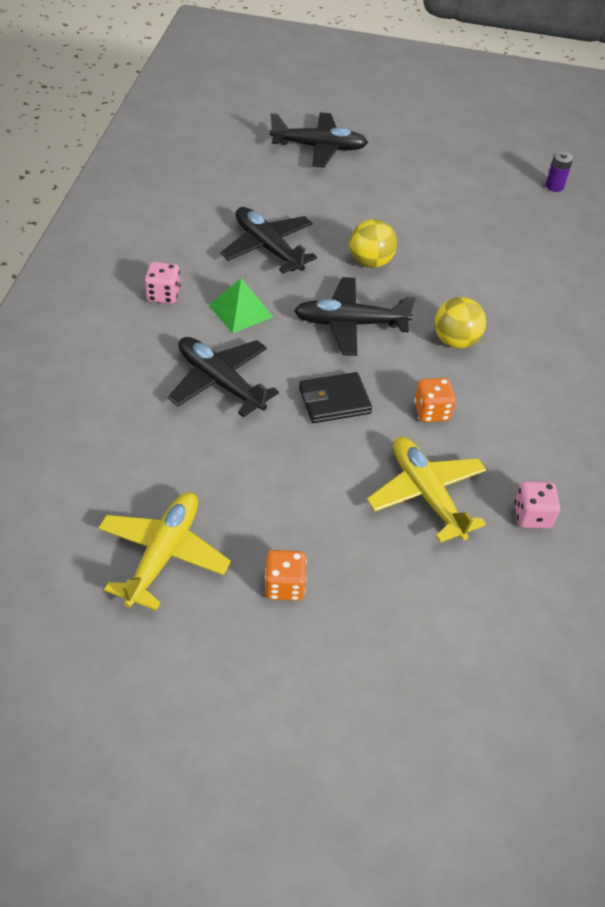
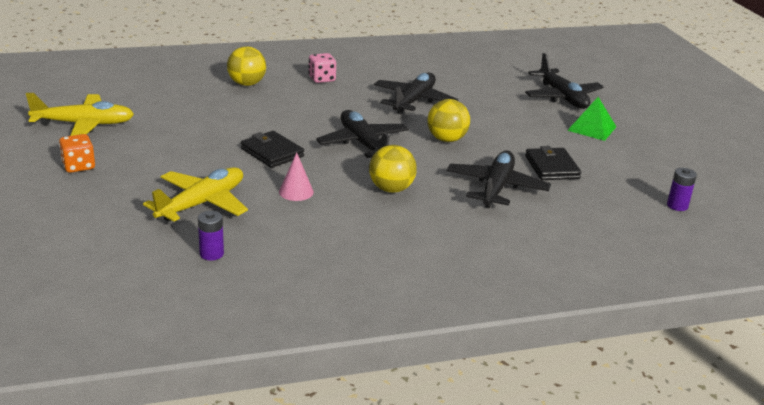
camera: 65 degrees right, 20 degrees down
(135, 363) = (247, 84): none -> yellow ball
(220, 382) = (254, 111): black plane -> black plane (496, 187)
(240, 311) = (333, 105): green pyramid -> green pyramid (592, 128)
(432, 411) = (296, 192): orange dice -> pink cone
(459, 221) = (552, 167): none -> black wallet
(532, 515) = (211, 254): pink dice -> purple battery

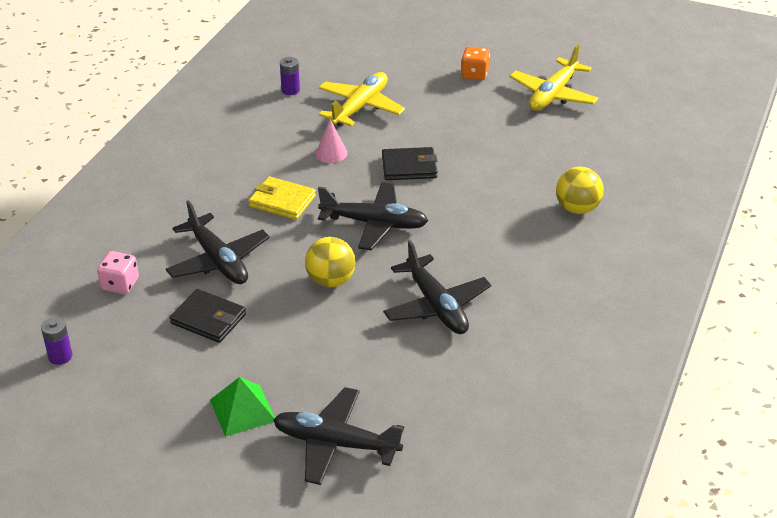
camera: 130 degrees right, 10 degrees up
(202, 203) = (360, 107): yellow plane -> yellow plane turned 135 degrees counterclockwise
(322, 79) = (551, 265): pink dice -> pink dice (120, 284)
(391, 189) = (282, 201): yellow ball -> yellow wallet

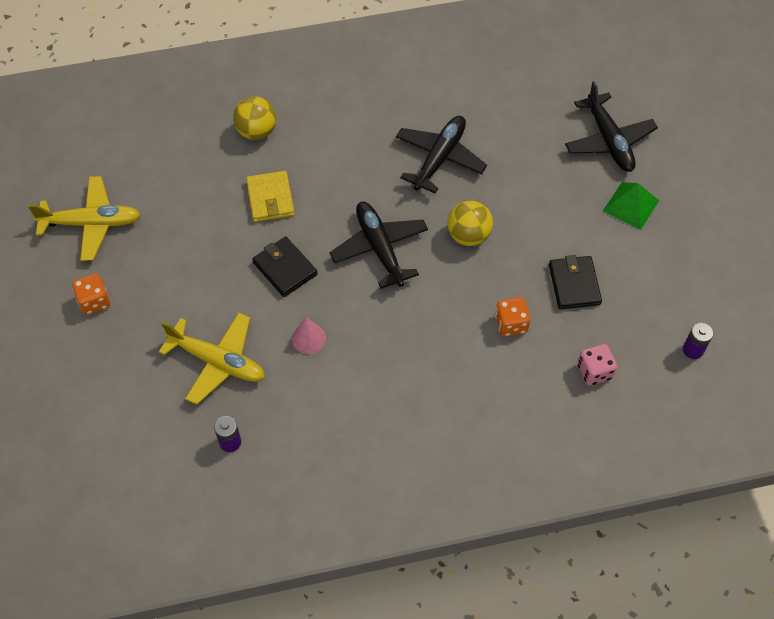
camera: 125 degrees left, 20 degrees up
(218, 261) = (511, 324): black plane -> orange dice
(282, 201) = (403, 330): yellow wallet -> yellow wallet (270, 198)
(360, 107) = (218, 362): yellow plane -> yellow plane turned 150 degrees counterclockwise

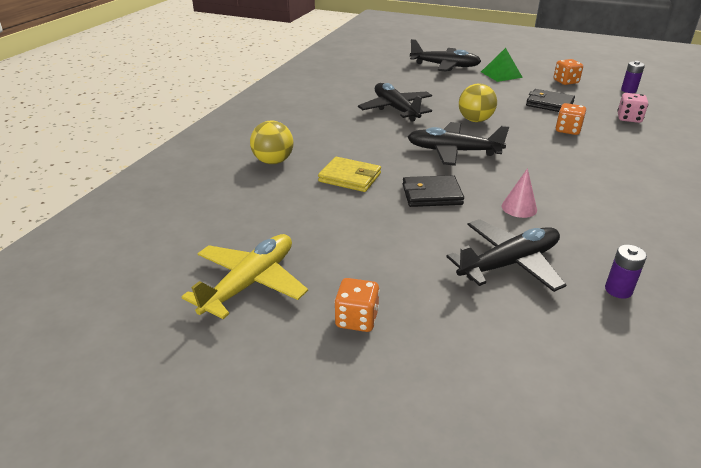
camera: 55 degrees left, 25 degrees down
(218, 362) = (509, 263): yellow plane -> black plane
(665, 277) = (565, 82): none -> orange dice

